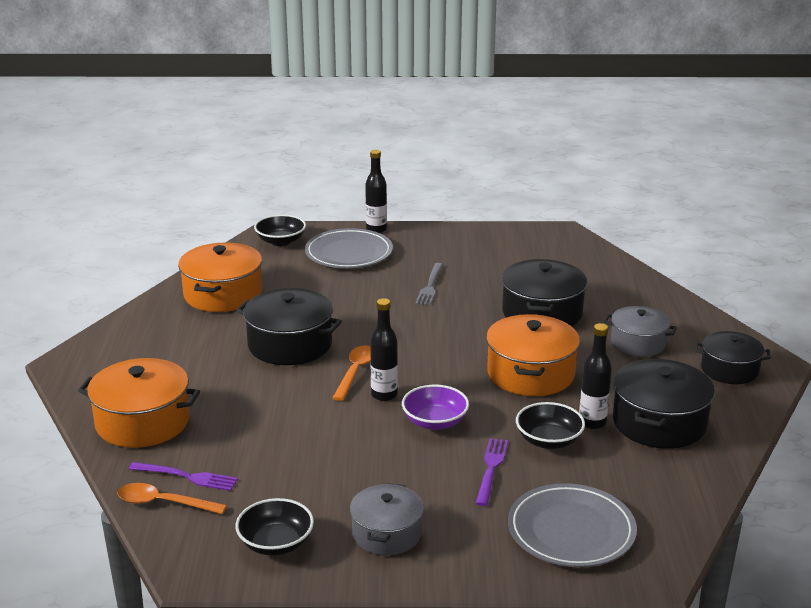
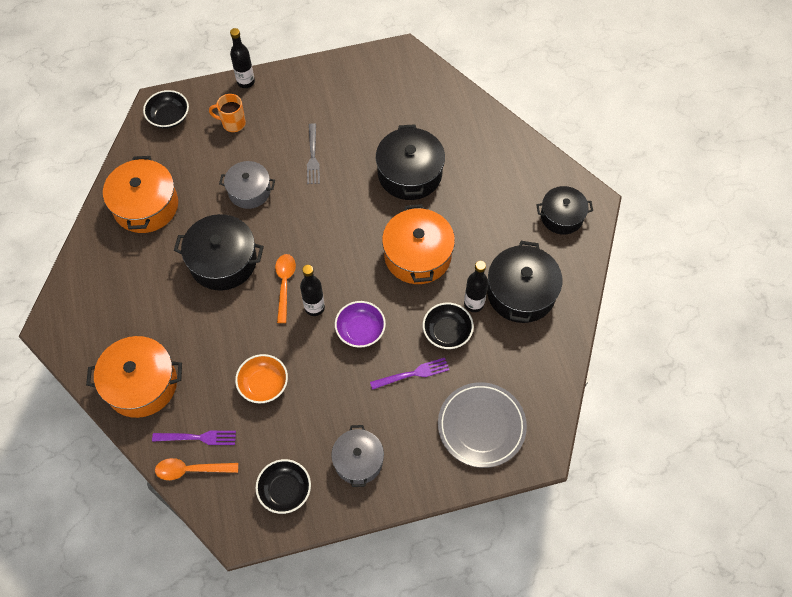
camera: 15 degrees left, 35 degrees up
(292, 446) = (263, 384): none -> orange bowl
(349, 253) = (233, 123): grey plate -> orange mug
(491, 468) = (413, 373): purple fork -> purple fork turned 75 degrees clockwise
(638, 343) = (490, 197): grey pot -> grey pot (249, 191)

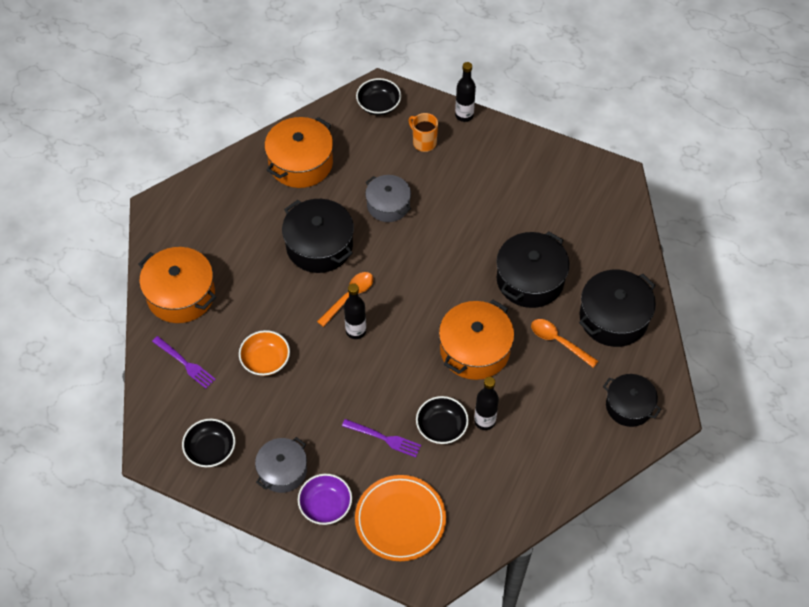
camera: 40 degrees right, 5 degrees down
(191, 470) = (160, 383): orange spoon -> orange spoon (558, 341)
(313, 157) = (463, 212): grey fork -> none
(360, 330) = (374, 375): purple bowl -> purple bowl (325, 505)
(481, 426) = (400, 520): grey plate -> orange plate
(521, 293) = (532, 442): black pot -> black pot (613, 318)

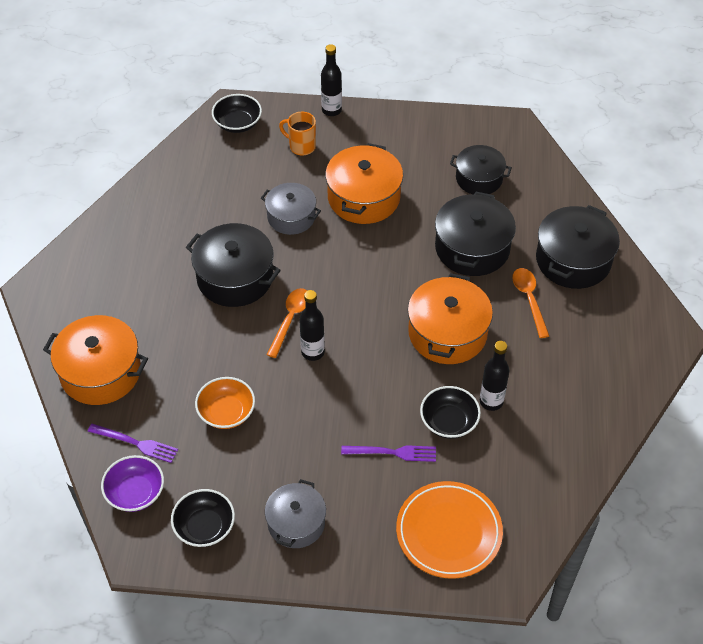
camera: 20 degrees left, 5 degrees down
(300, 163) = (178, 201): orange pot -> orange pot (363, 197)
(325, 505) = (360, 544): purple bowl -> purple bowl (135, 492)
(558, 341) = (529, 299): orange spoon -> orange spoon turned 60 degrees clockwise
(629, 406) = (630, 340): black pot -> black pot (479, 178)

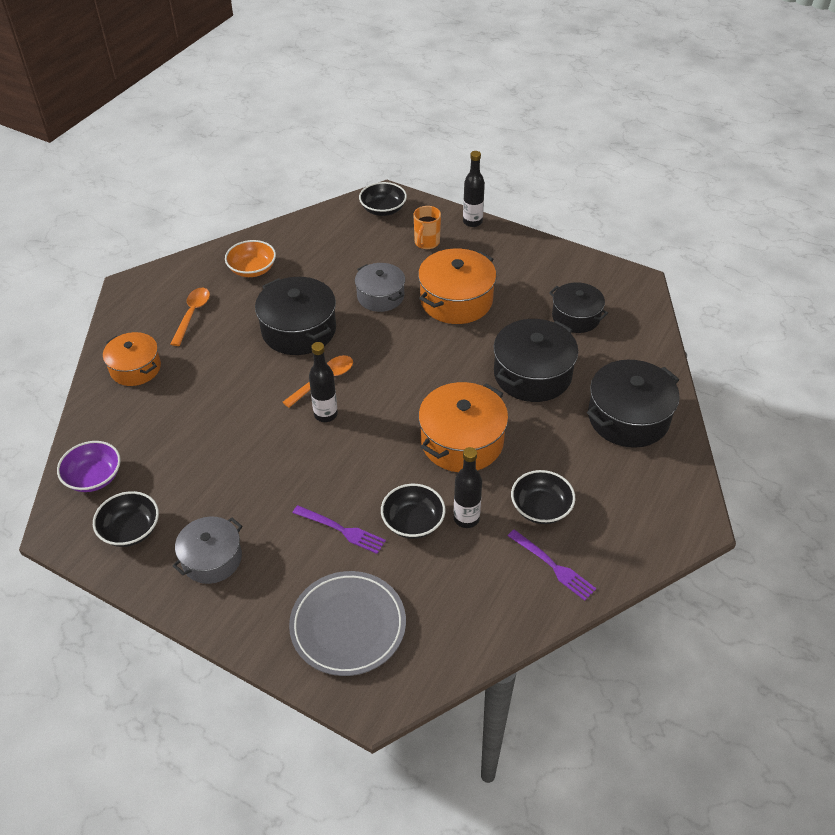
camera: 25 degrees right, 5 degrees down
(100, 372) = (135, 368): orange pot -> orange pot, size x0.65
(136, 443) = (123, 436): purple fork -> purple fork (554, 566)
(226, 412) = (216, 438): orange bowl -> orange bowl (252, 269)
(301, 146) = (426, 243): orange mug -> orange mug turned 120 degrees counterclockwise
(448, 532) = (348, 625): orange plate -> grey plate
(529, 299) = (561, 438): orange spoon -> orange spoon (192, 314)
(546, 368) = (541, 508): none -> black bowl

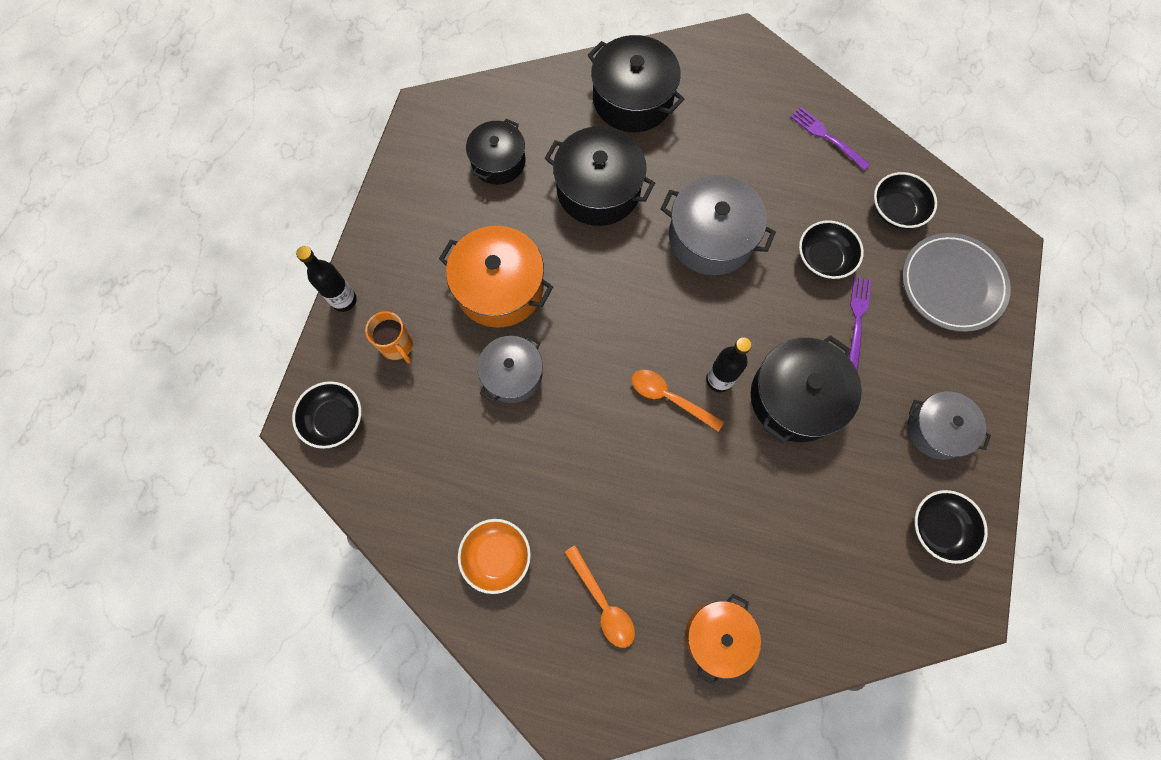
camera: 105 degrees left, 25 degrees up
(94, 477) = (892, 604): purple bowl -> none
(192, 314) = (603, 603): orange spoon -> orange spoon turned 120 degrees counterclockwise
(299, 330) = (596, 454): black pot -> black pot (795, 397)
(426, 243) = (397, 346): orange mug -> orange mug turned 45 degrees clockwise
(462, 441) = (711, 237): orange pot -> grey pot
(466, 518) = (802, 214): black bottle -> none
(541, 508) = (767, 156): black bowl -> black bowl (896, 210)
(554, 566) = (826, 137): purple fork -> purple fork turned 75 degrees counterclockwise

